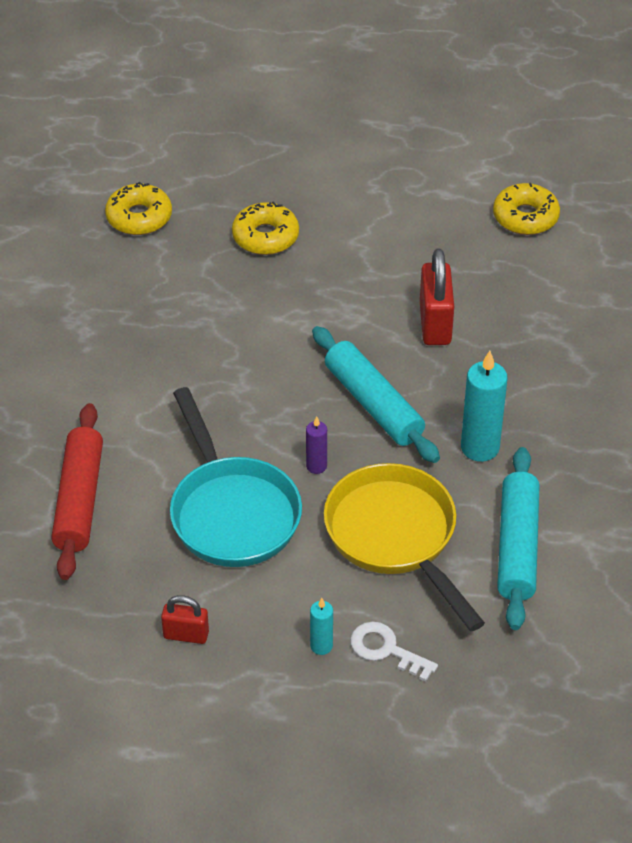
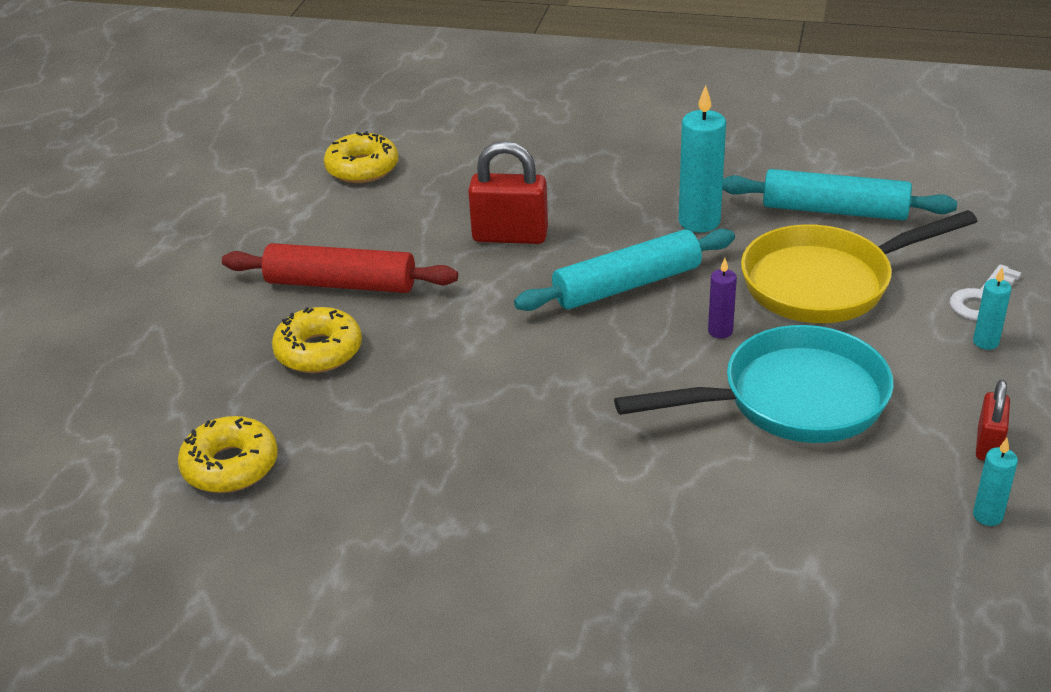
camera: 80 degrees left, 10 degrees down
(79, 500) = (771, 538): red rolling pin -> red rolling pin (341, 284)
(105, 626) = (987, 516): none -> turquoise candle

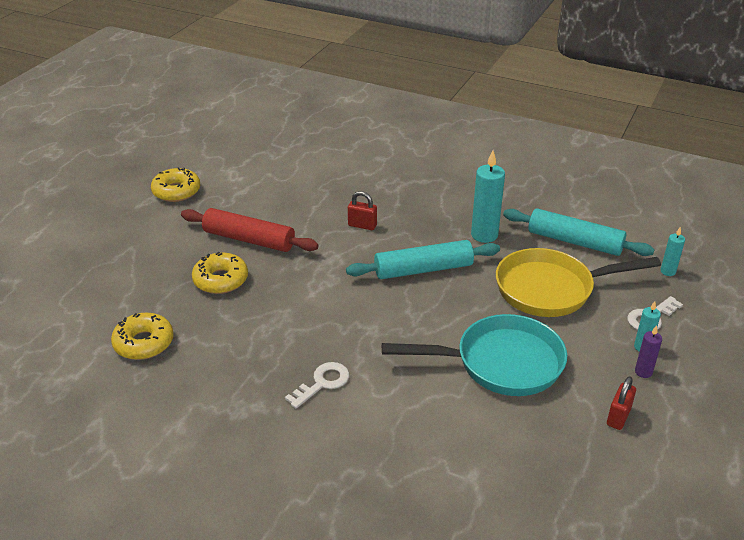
camera: 10 degrees right, 0 degrees up
(362, 168) = (288, 167): yellow donut -> yellow donut (176, 191)
(510, 236) = (362, 225): red padlock -> red padlock, size x0.59
(536, 475) = (322, 383): none -> white key
(720, 331) = (471, 310): purple candle -> purple candle (643, 372)
(987, 516) = (600, 464): turquoise candle -> turquoise candle (668, 271)

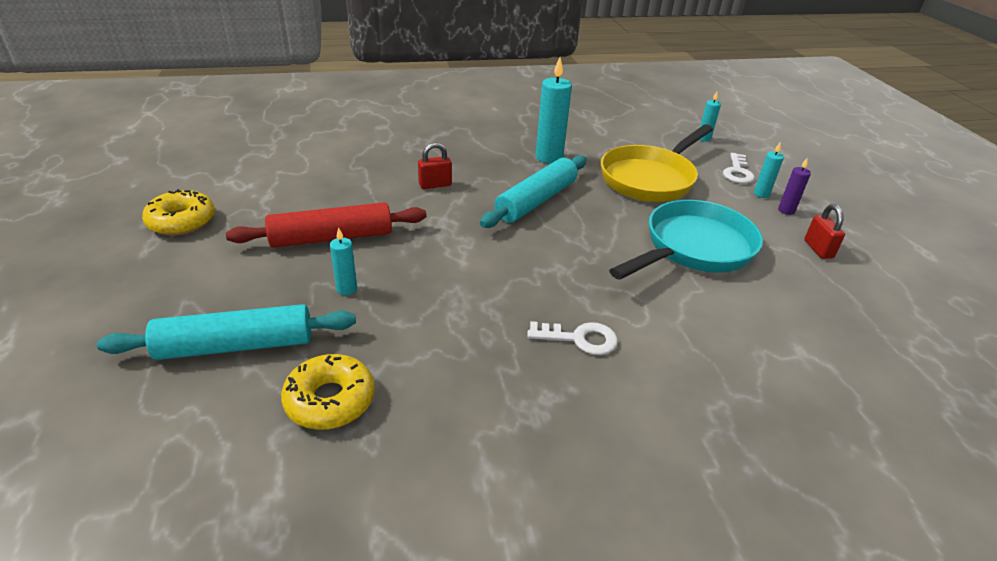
camera: 40 degrees left, 0 degrees up
(221, 280) = (347, 289): yellow donut -> turquoise candle
(322, 383) = (580, 339): white key -> white key turned 90 degrees clockwise
(574, 242) = (619, 140): turquoise rolling pin -> turquoise rolling pin (236, 345)

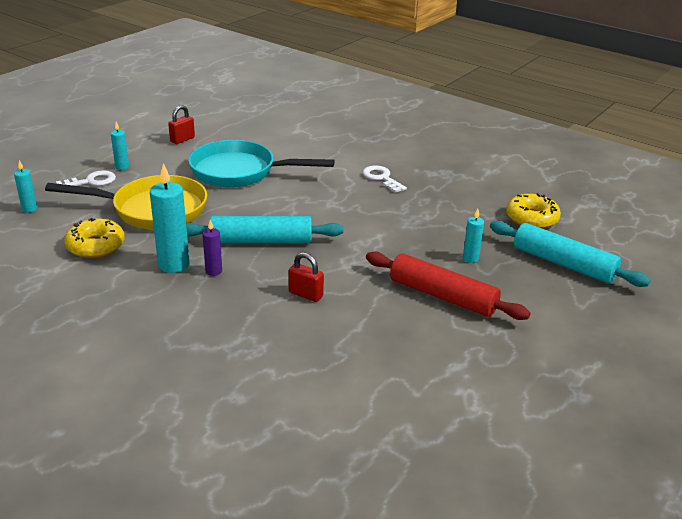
camera: 130 degrees left, 5 degrees down
(182, 221) = (550, 380): yellow donut -> yellow donut (96, 246)
(786, 210) = (139, 155): purple candle -> purple candle (213, 271)

